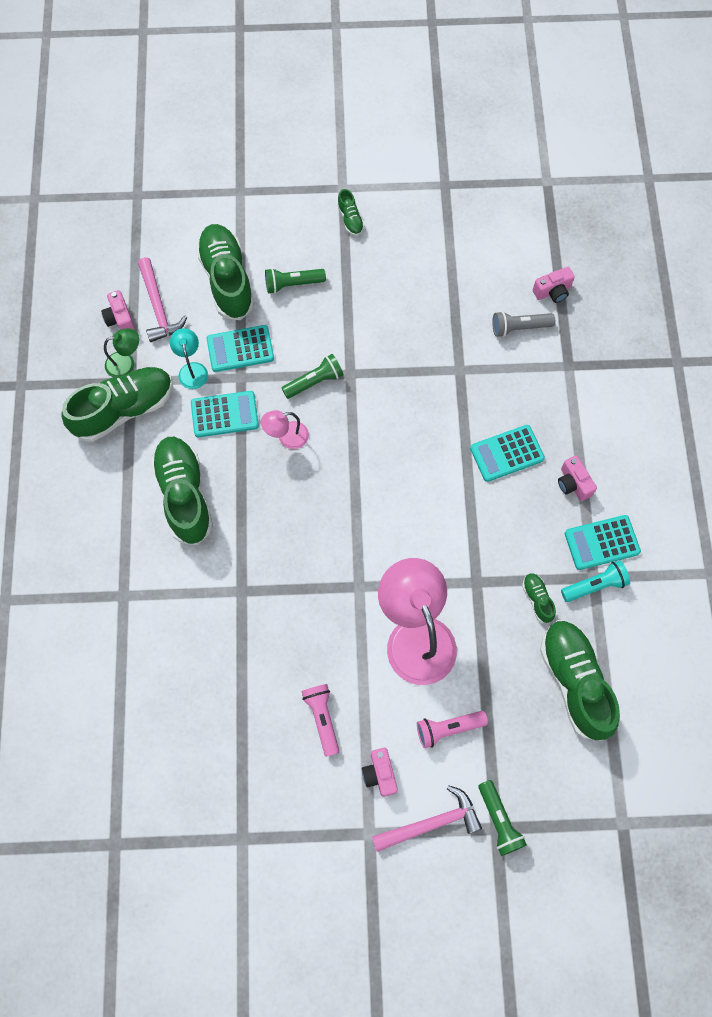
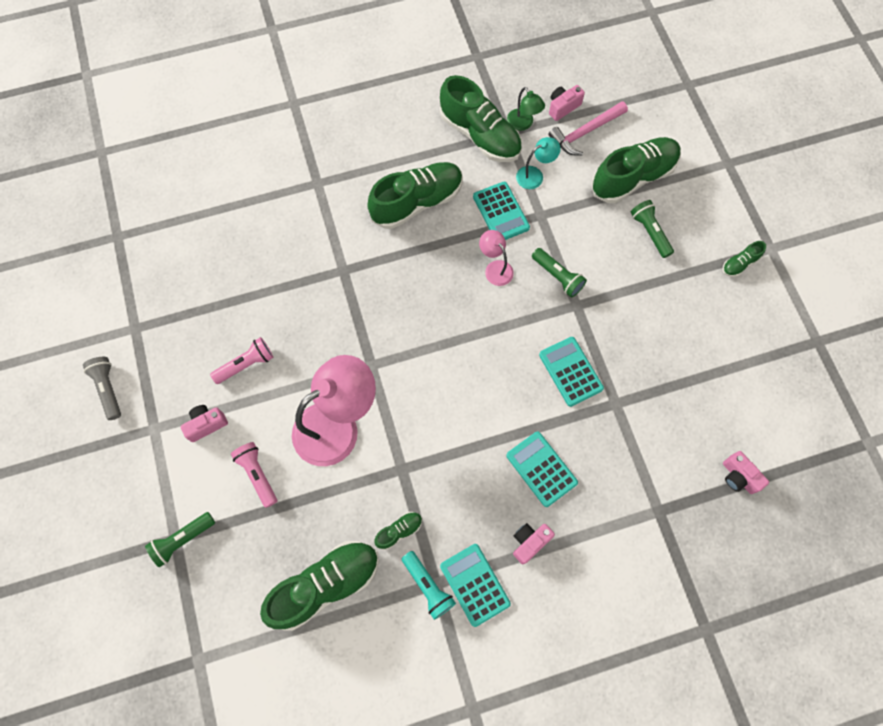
camera: 75 degrees right, 0 degrees up
(240, 349) = (568, 207): turquoise calculator -> turquoise calculator (570, 371)
(431, 823) = (171, 479): pink hammer -> none
(519, 327) = (684, 451): grey flashlight -> grey flashlight (108, 389)

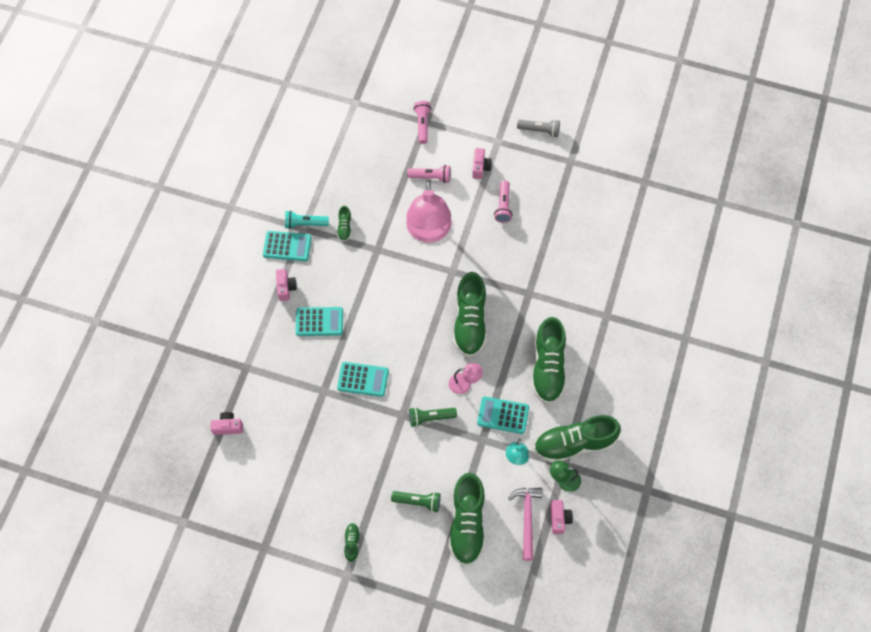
camera: 125 degrees right, 5 degrees down
(182, 539) = (422, 125): green flashlight -> pink flashlight
(326, 585) = (345, 177): green shoe -> green shoe (470, 322)

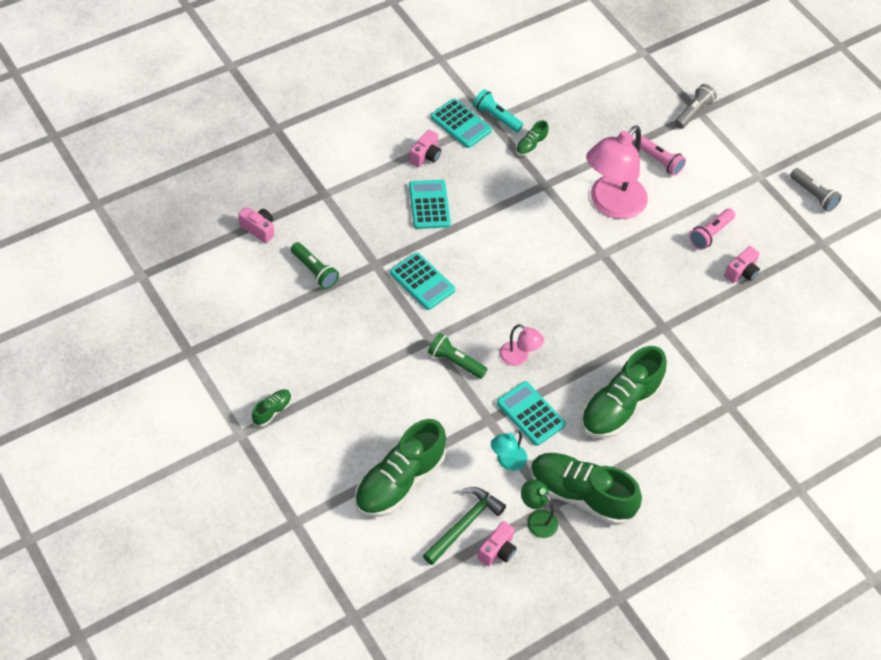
camera: 35 degrees right, 10 degrees down
(319, 322) = (429, 205): turquoise calculator -> turquoise calculator turned 135 degrees counterclockwise
(418, 502) = (370, 425): green flashlight -> green flashlight (314, 271)
(422, 125) = (693, 112): pink flashlight -> grey flashlight
(470, 322) = (576, 309): green shoe -> none
(480, 167) = (718, 186): pink camera -> pink camera (741, 272)
(527, 519) = (464, 524): pink hammer -> green hammer

